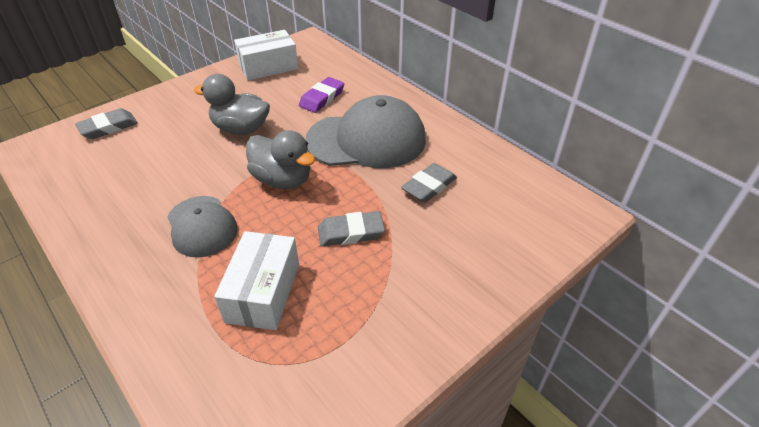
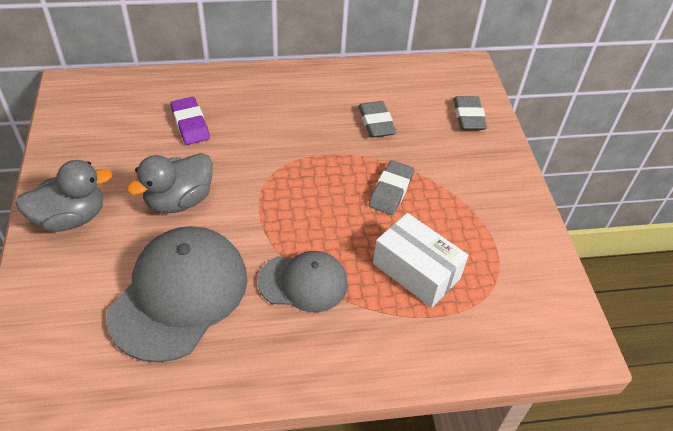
camera: 60 degrees left, 5 degrees up
(108, 127) = (54, 309): grey eraser -> grey eraser (468, 116)
(268, 67) = (87, 135): white box -> none
(283, 179) = (288, 203): grey duck -> grey duck (71, 218)
(366, 140) = (284, 127): grey cap -> grey cap (179, 294)

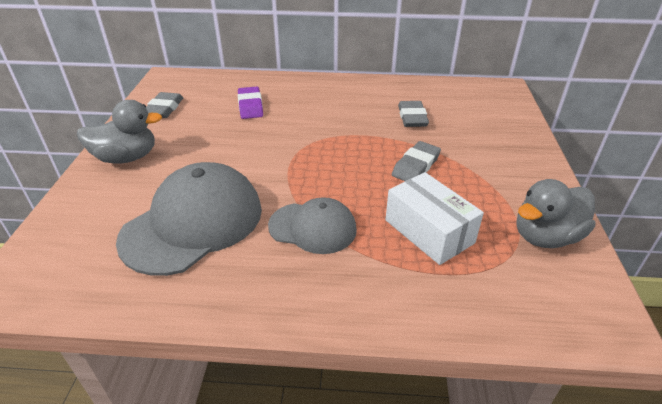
camera: 15 degrees right, 10 degrees down
(179, 200) = (221, 154): grey duck -> grey duck (545, 236)
(468, 116) = (500, 120): grey eraser -> grey eraser (164, 109)

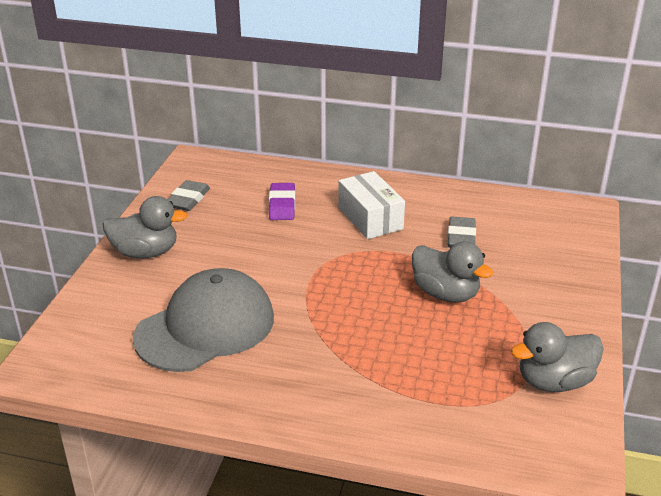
camera: 10 degrees right, 5 degrees down
(313, 228) = (320, 345): grey cap -> none
(416, 166) = (445, 294): grey eraser -> grey duck
(429, 231) = (435, 362): white box -> white box (370, 218)

